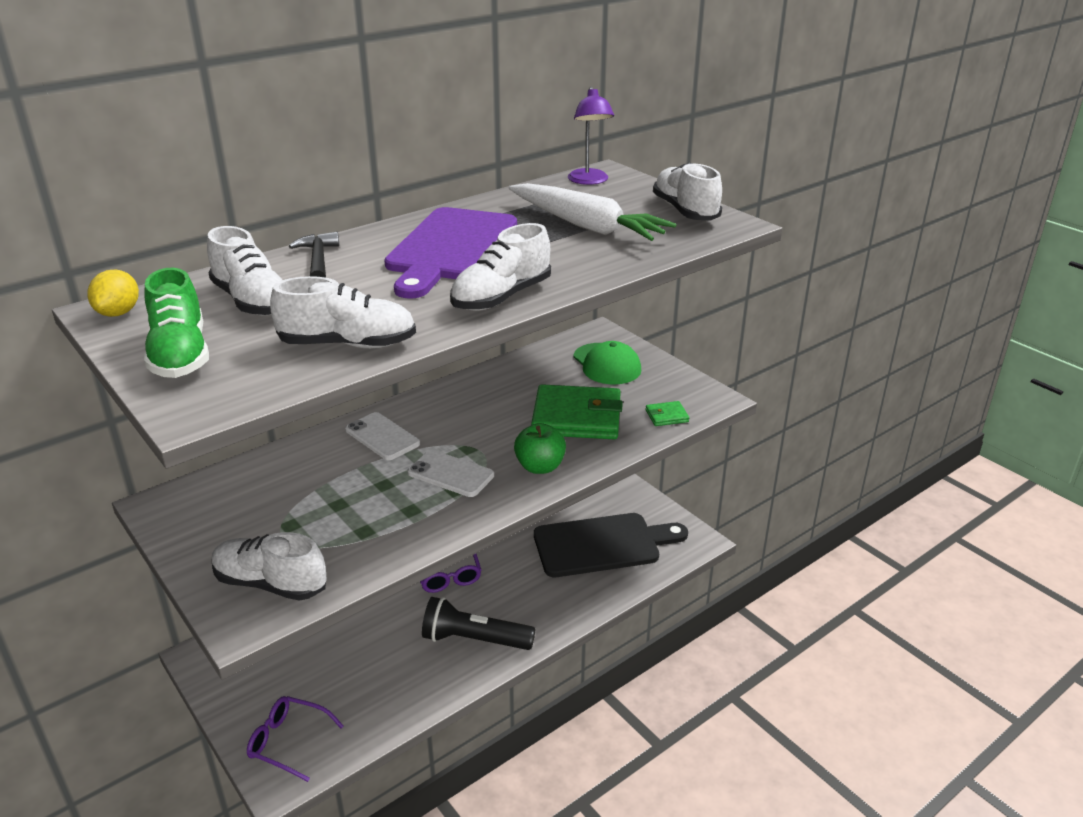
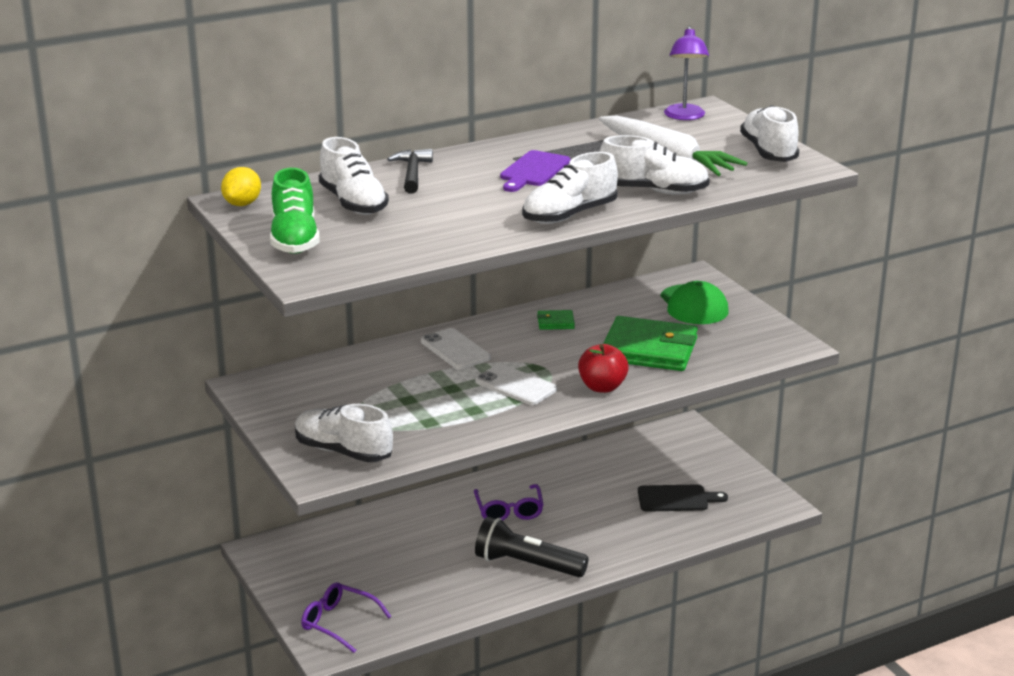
camera: 10 degrees right, 5 degrees down
(348, 344) = (431, 241): white shoe -> white shoe (653, 191)
(450, 248) = (533, 171): purple cutting board -> purple cutting board, size x0.54
(540, 467) = (602, 387): green apple -> red apple
(602, 544) = (676, 499): black cutting board -> black cutting board, size x0.54
(666, 416) = (741, 356): green wallet -> green wallet (555, 322)

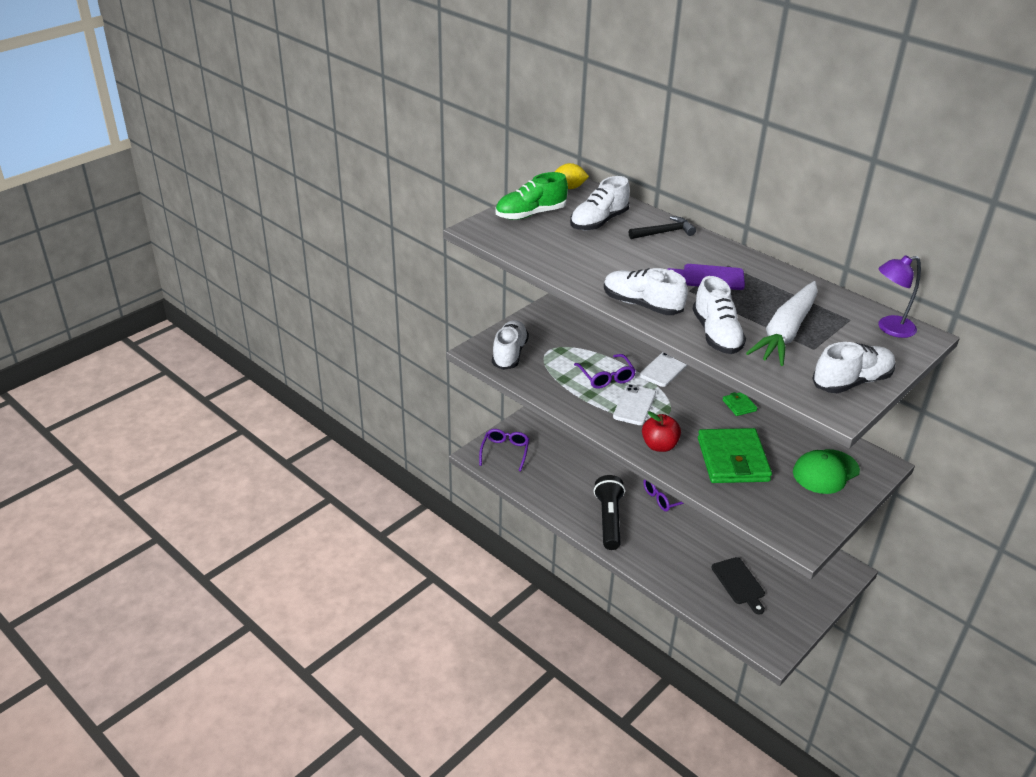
camera: 70 degrees right, 10 degrees up
(446, 391) = (606, 377): none -> purple glasses

